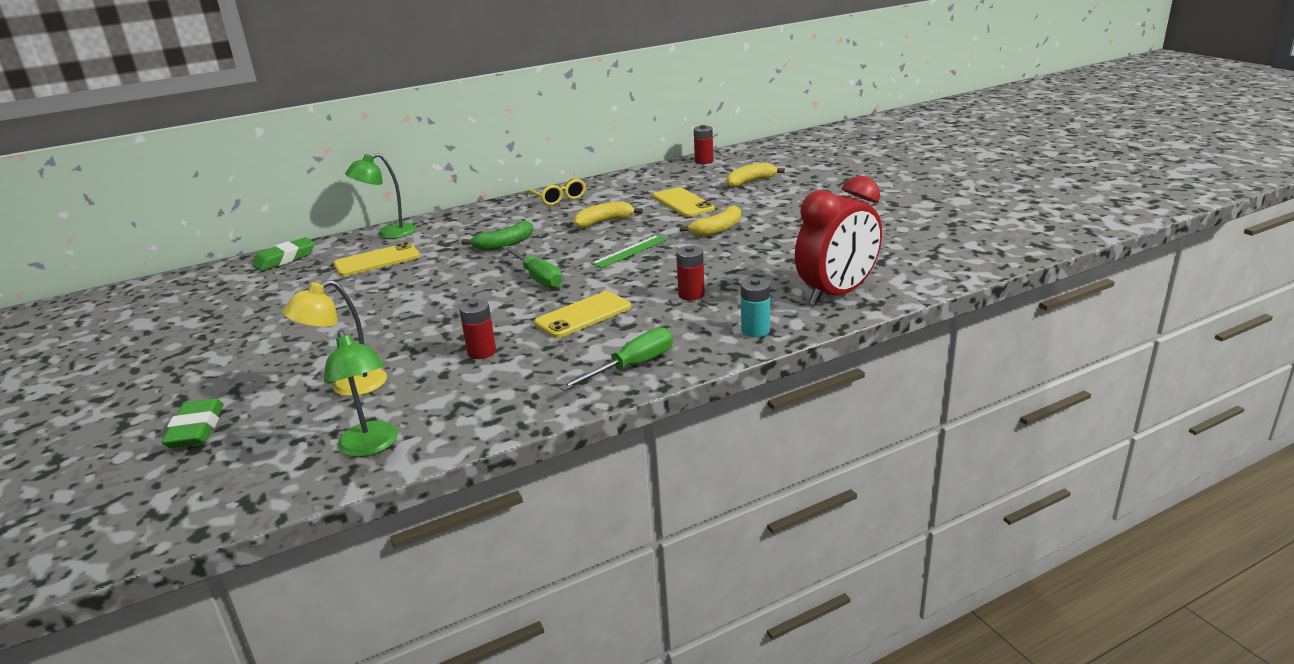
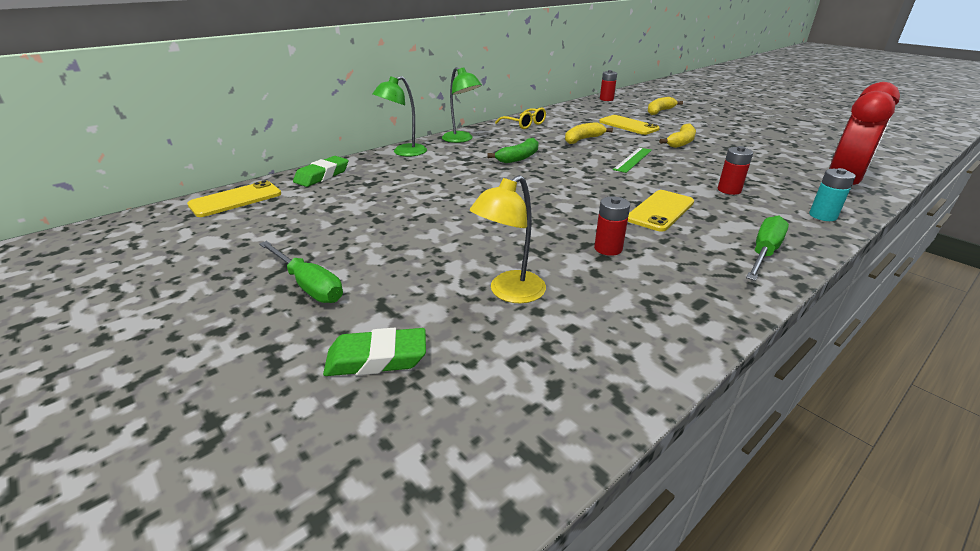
camera: 15 degrees left, 5 degrees up
(196, 429) = (377, 359): green eraser -> green eraser turned 75 degrees counterclockwise
(371, 447) = (608, 360): green lamp -> green lamp (461, 139)
(377, 260) = (415, 174): yellow phone -> yellow phone (236, 199)
(537, 277) = (580, 182): green screwdriver -> green screwdriver (308, 285)

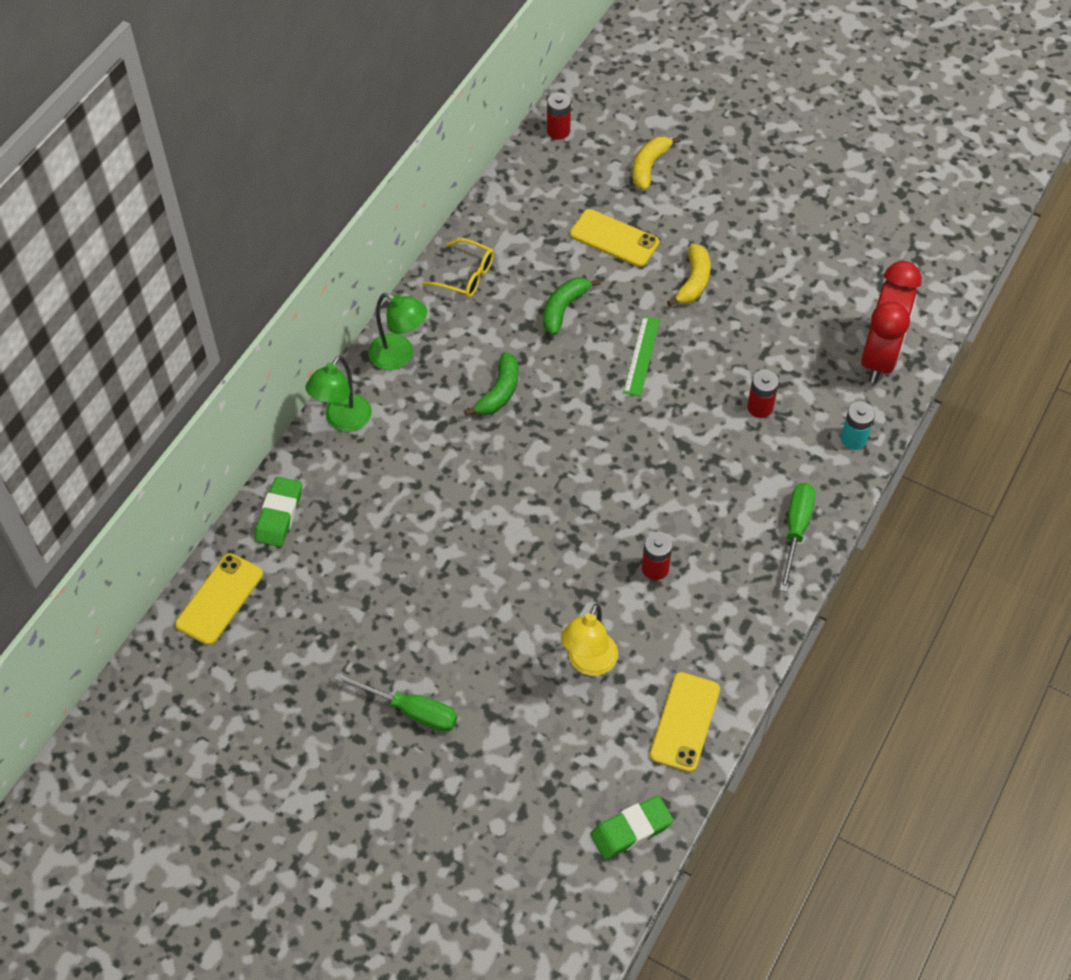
camera: 20 degrees left, 25 degrees up
(377, 359) = (521, 771): green eraser -> green eraser (631, 830)
(583, 139) = (564, 308): yellow banana -> green banana
(660, 211) = (693, 478): yellow phone -> yellow phone (685, 722)

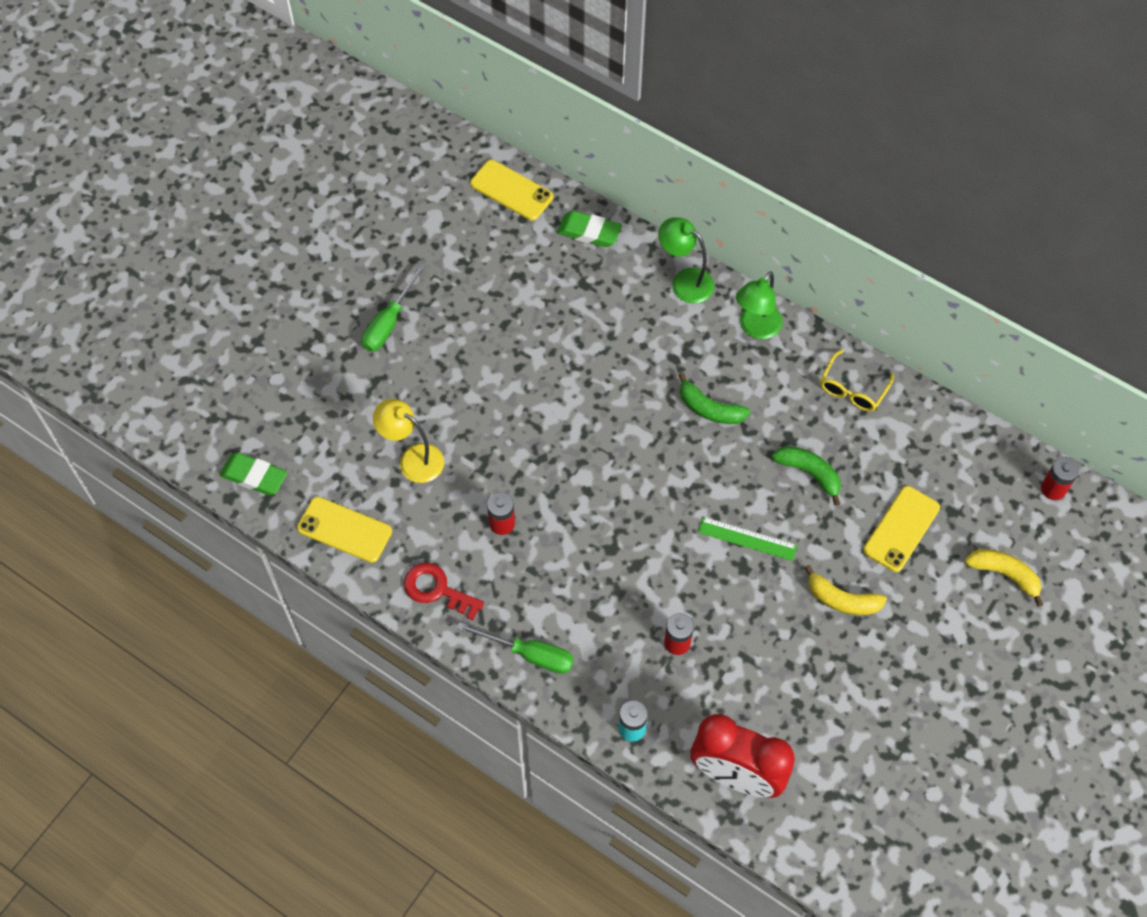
camera: 95 degrees right, 5 degrees up
(631, 830) = (254, 476): green eraser -> green eraser turned 45 degrees counterclockwise
(740, 621) = (437, 590): none -> red key

